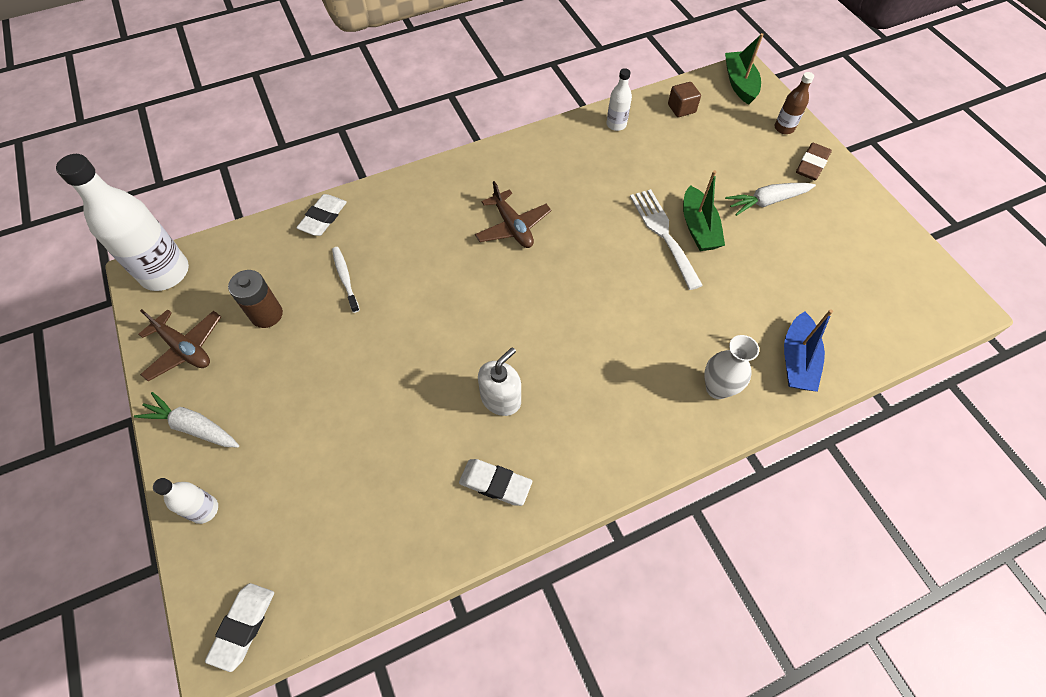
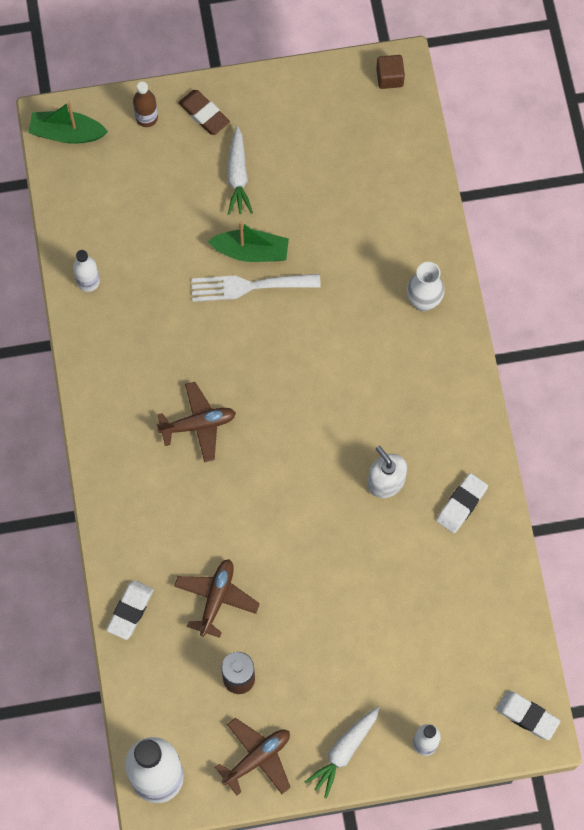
camera: 75 degrees left, 10 degrees up
(323, 218) = (130, 611): white eraser -> white eraser turned 75 degrees clockwise
(345, 278) = (216, 598): white toothbrush -> brown plane
(681, 108) = (85, 207): brown cube -> brown cube (389, 77)
(797, 360) = (414, 227): blue boat -> none

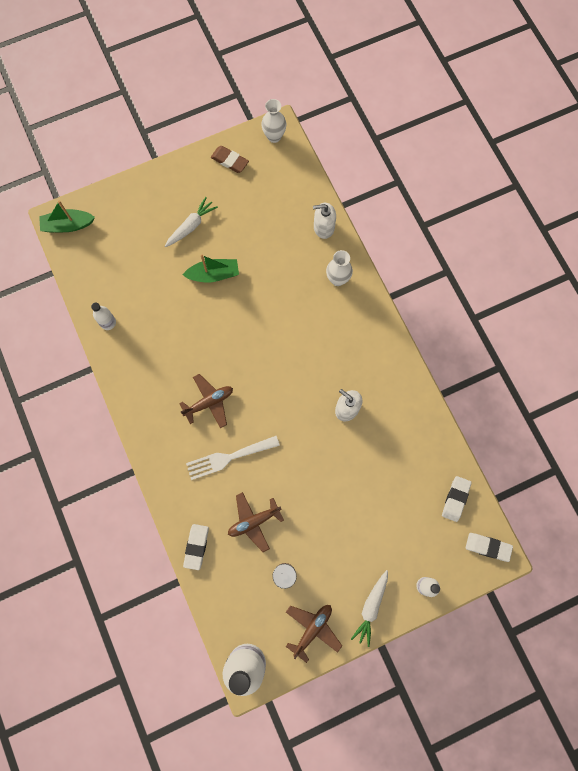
camera: 15 degrees left, 5 degrees up
(146, 118) = (119, 202): brown bottle -> none
(204, 114) = (157, 190): brown eraser -> brown eraser (230, 161)
(216, 598) = (254, 521): brown plane -> brown plane turned 120 degrees counterclockwise
(238, 176) = (191, 226): white carrot -> white carrot turned 120 degrees counterclockwise
(248, 286) = (218, 298): white fork -> white fork (228, 458)
(389, 77) = (274, 136): brown cube -> white vase
(424, 224) = (323, 227): none -> white soap dispenser
(461, 504) = (401, 411): white eraser -> white eraser (455, 499)

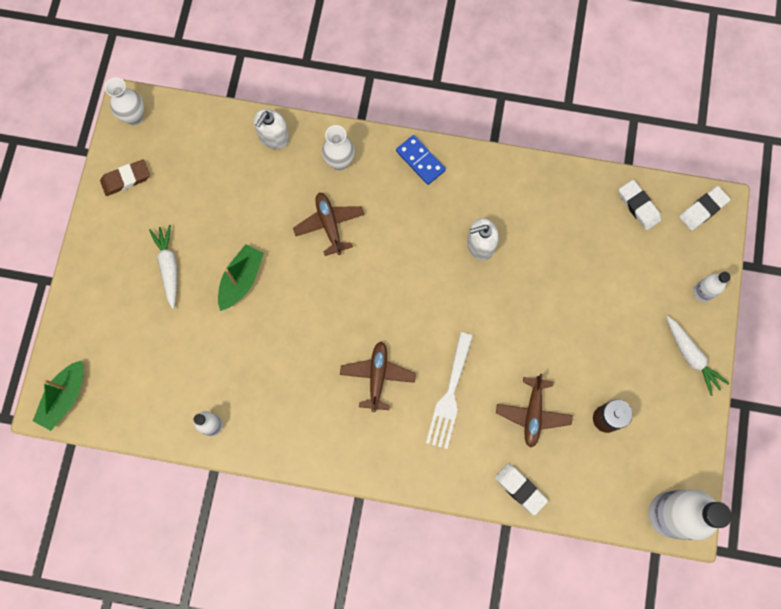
camera: 55 degrees left, 0 degrees up
(312, 629) = (676, 427): brown plane -> brown plane (329, 225)
(377, 330) = (420, 161): none -> blue domino

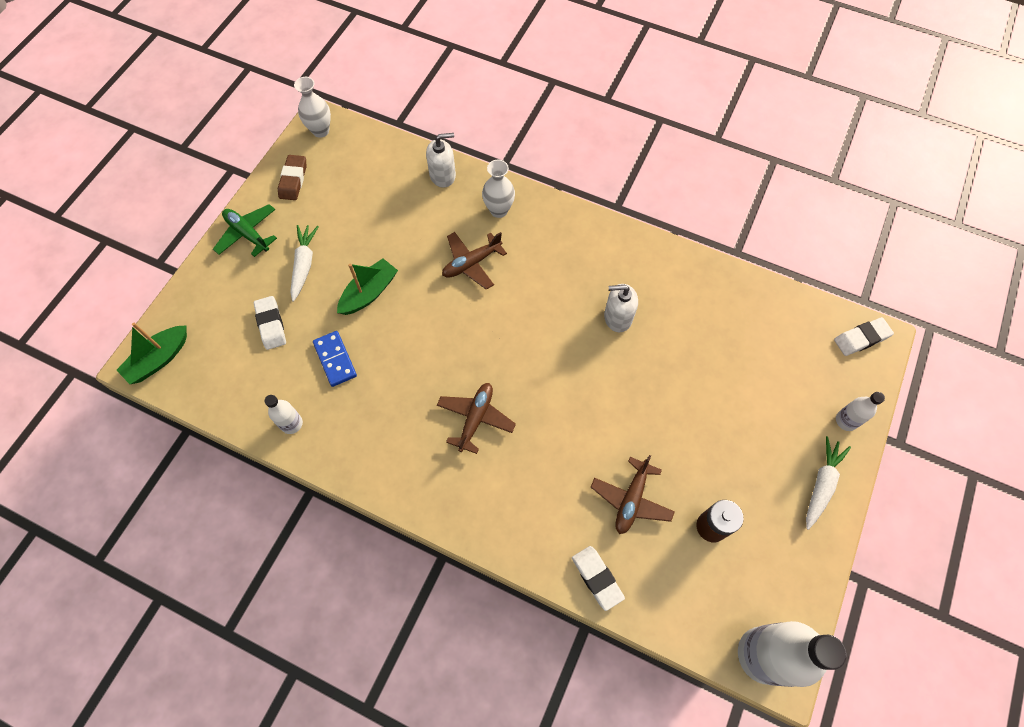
camera: 15 degrees right, 10 degrees down
(102, 249) = (248, 234): none -> green plane
(126, 179) = (293, 180): brown eraser -> brown eraser turned 75 degrees counterclockwise
(273, 137) = (443, 175): white soap dispenser -> white soap dispenser turned 150 degrees counterclockwise
(329, 225) = (471, 263): brown plane -> brown plane turned 120 degrees counterclockwise
(420, 161) = (578, 227): blue domino -> blue domino (335, 359)
(449, 395) = (546, 457): white fork -> none
(638, 206) = (792, 319): white eraser -> white eraser (271, 324)
(691, 356) = (821, 484): white carrot -> white carrot turned 135 degrees counterclockwise

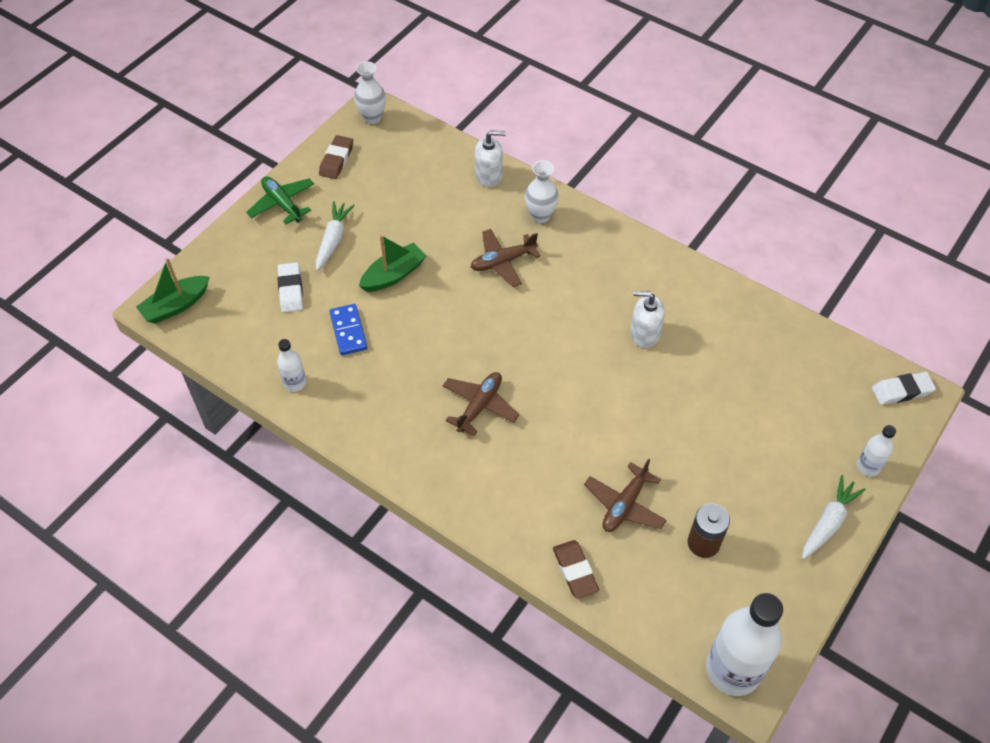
camera: 10 degrees right, 10 degrees down
(597, 578) = (575, 571): white eraser -> brown eraser

